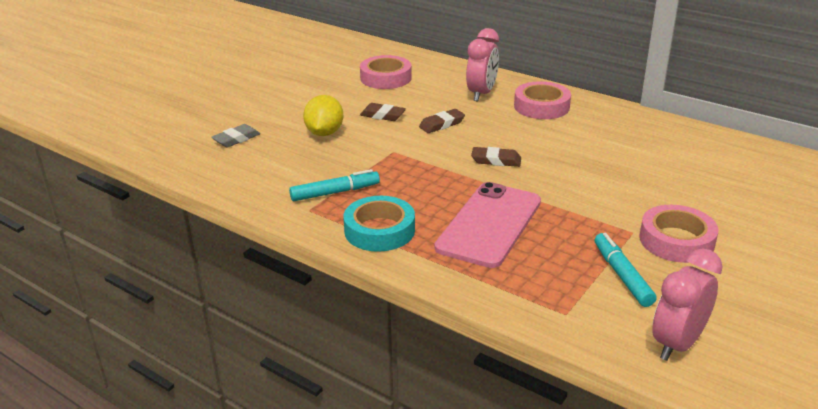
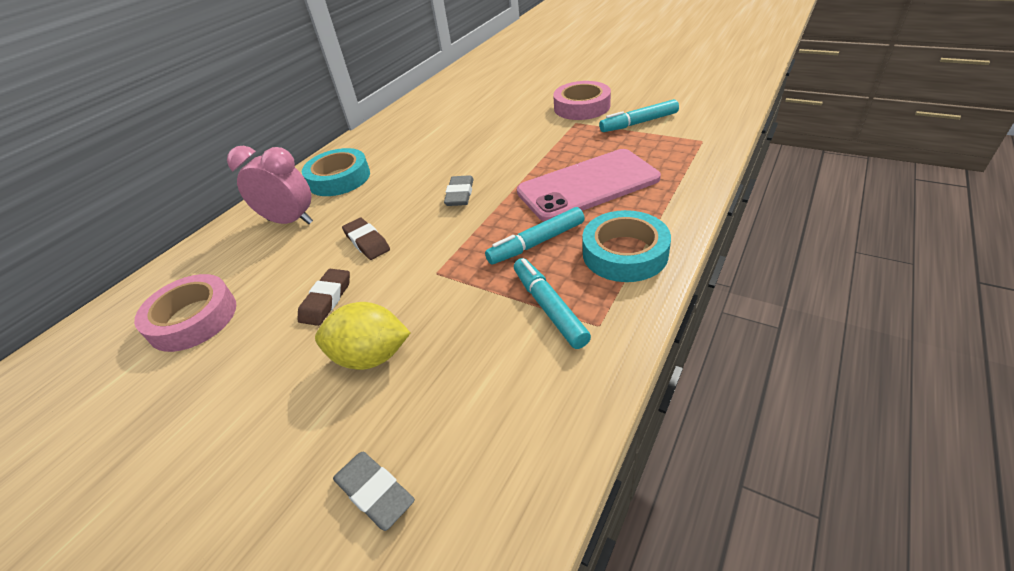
camera: 90 degrees left, 10 degrees up
(410, 192) = (537, 243): none -> turquoise marker
(489, 225) = (587, 185): pink phone -> pink phone turned 45 degrees counterclockwise
(496, 160) = (460, 194): brown eraser -> grey eraser
(541, 106) = (339, 178): pink tape -> turquoise tape
(677, 344) = (708, 102): pink clock -> none

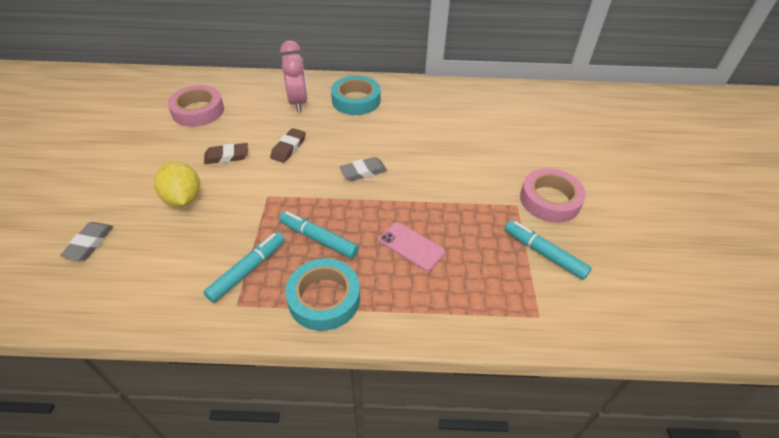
camera: 55 degrees right, 5 degrees up
(587, 185) = (411, 246): pink phone -> pink phone, size x0.51

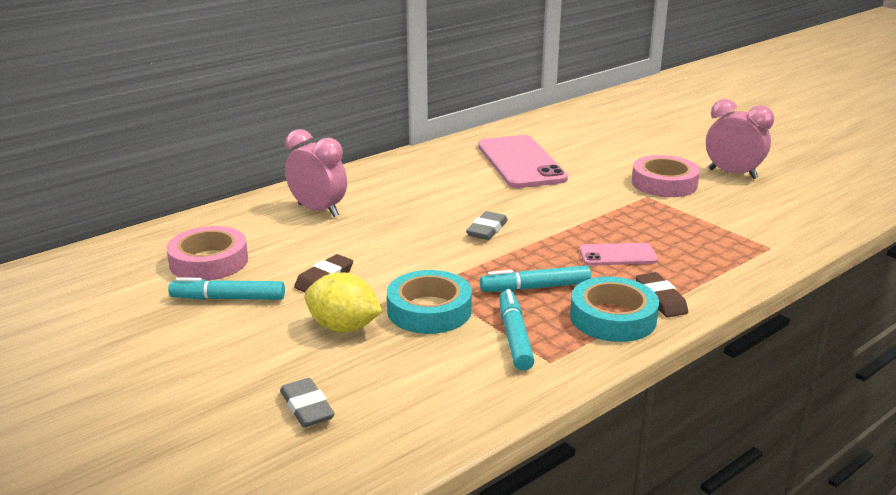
camera: 40 degrees left, 20 degrees down
(288, 148) = (379, 245): brown eraser -> brown eraser (660, 299)
(356, 100) = (379, 186): turquoise tape -> turquoise tape (429, 310)
(472, 124) = (520, 162): none -> pink phone
(544, 254) = (715, 214): turquoise marker -> turquoise marker (229, 298)
(625, 222) = (732, 174): none -> pink clock

